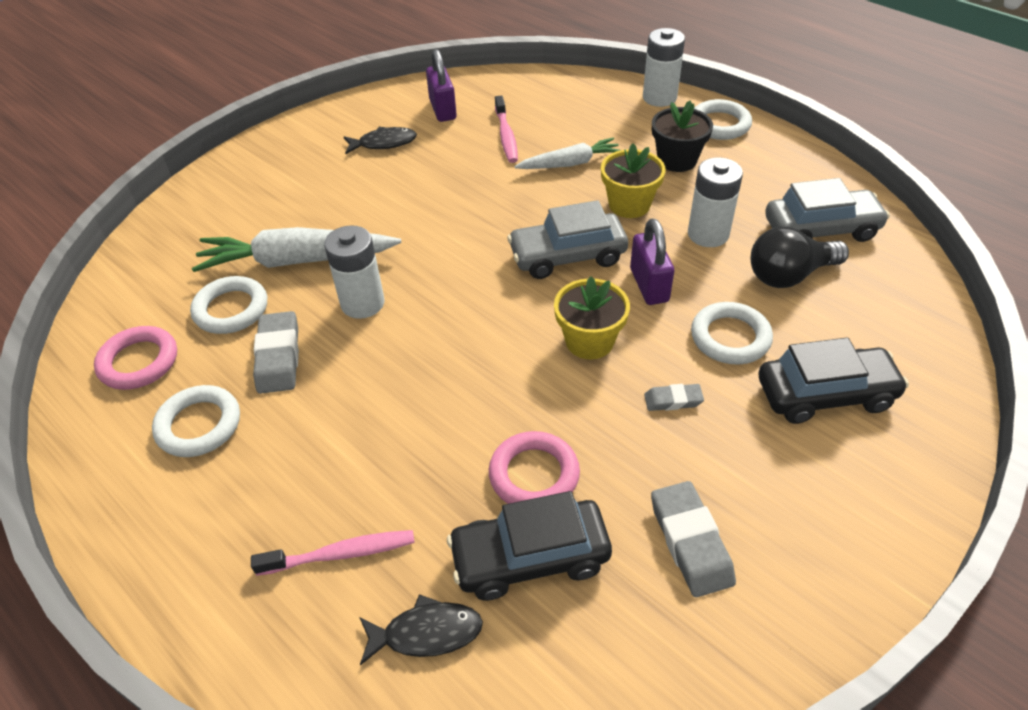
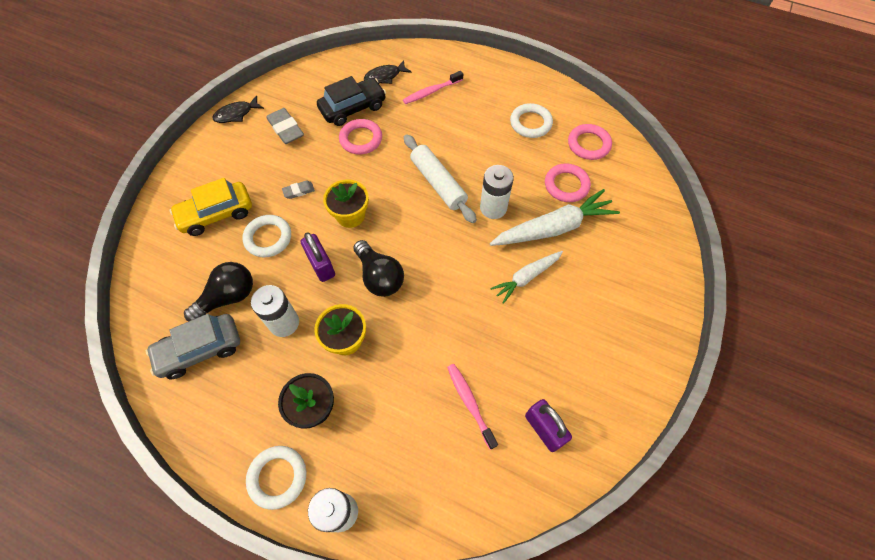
camera: 160 degrees right, 15 degrees up
(231, 309) = (566, 185): white ring -> pink ring
(278, 357) = (518, 164): grey eraser -> none
(384, 143) = (569, 363): black fish -> black fish (236, 114)
(427, 358) = (438, 183): none -> white rolling pin
(567, 256) = (379, 276): grey car -> black light bulb
(570, 163) = (403, 378): white carrot -> white carrot (526, 277)
(825, 394) = (216, 214): black car -> yellow car

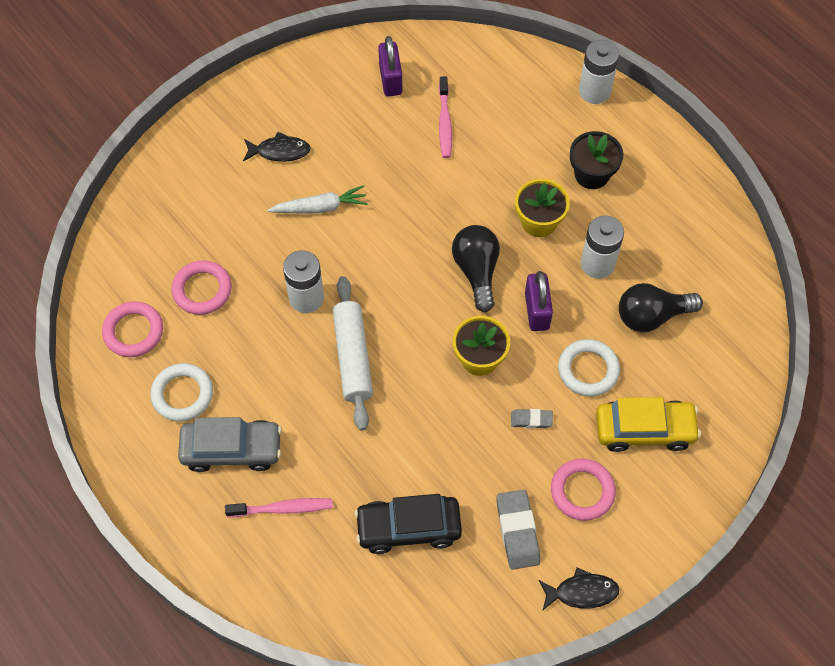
camera: 155 degrees left, 0 degrees up
(200, 350) = (692, 271): grey car -> grey car (232, 450)
(278, 477) = (641, 134): white ring -> none
(361, 139) = (420, 467): pink ring -> pink ring (582, 491)
(385, 76) = (335, 569): black fish -> black fish (279, 151)
(553, 228) = (254, 246): white carrot -> none

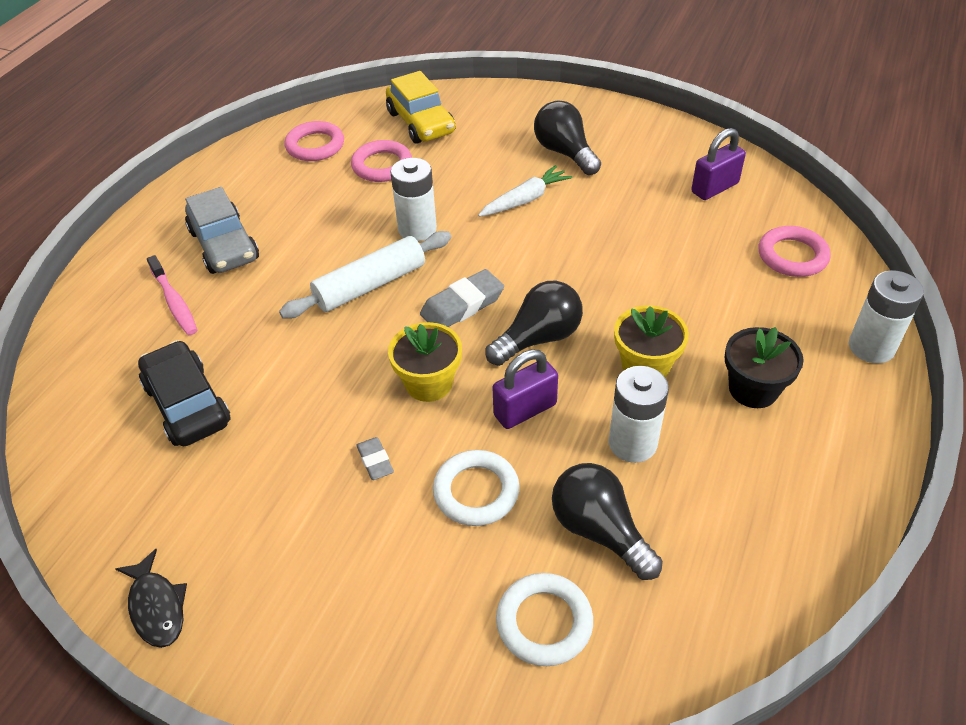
camera: 65 degrees right, 15 degrees down
(182, 394) = (267, 195): white ring -> white ring (544, 622)
(279, 151) = (565, 153): black fish -> black light bulb
(320, 207) = (525, 200): white carrot -> white carrot turned 90 degrees counterclockwise
(444, 123) = (702, 243): pink toothbrush -> none
(517, 531) = (219, 505): grey eraser -> grey eraser (462, 305)
(582, 491) = (301, 551): pink ring -> pink ring (792, 256)
(644, 430) = (424, 588): yellow car -> yellow car (421, 123)

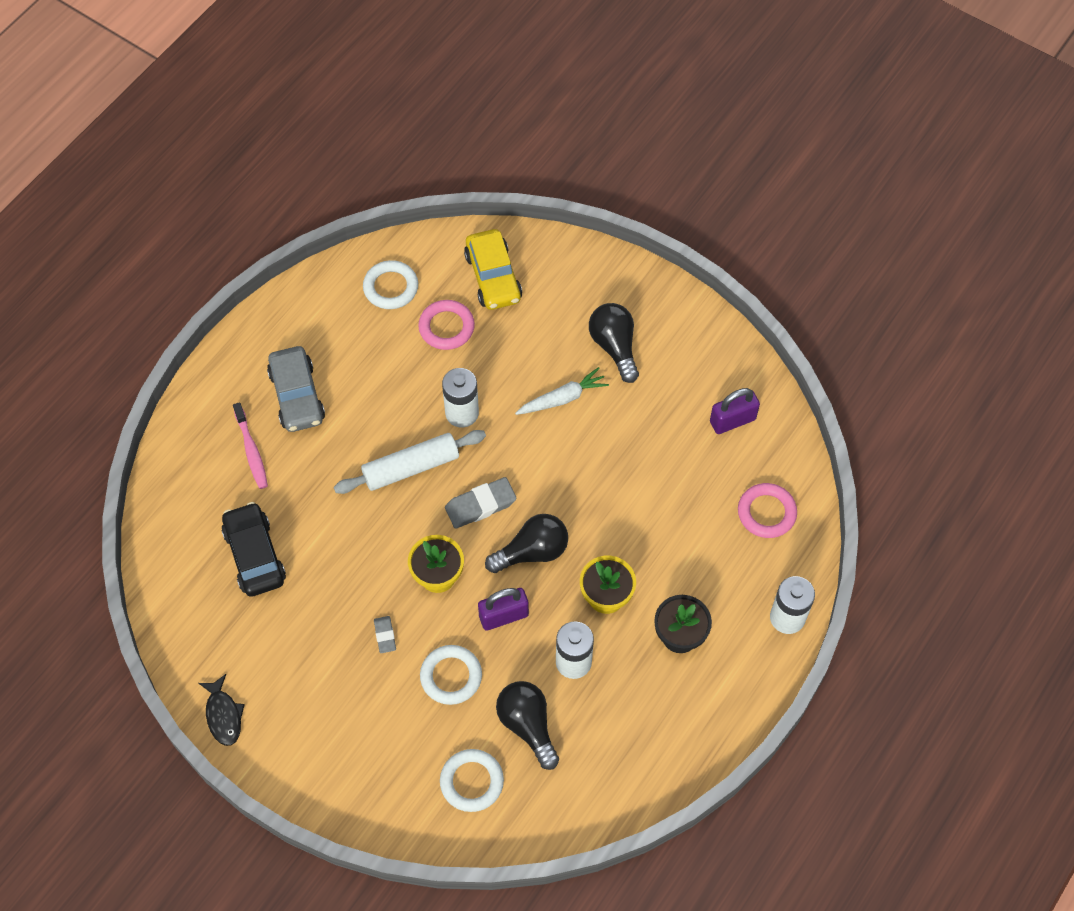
camera: 10 degrees right, 15 degrees up
(315, 146) = (391, 287): pink ring -> white ring

